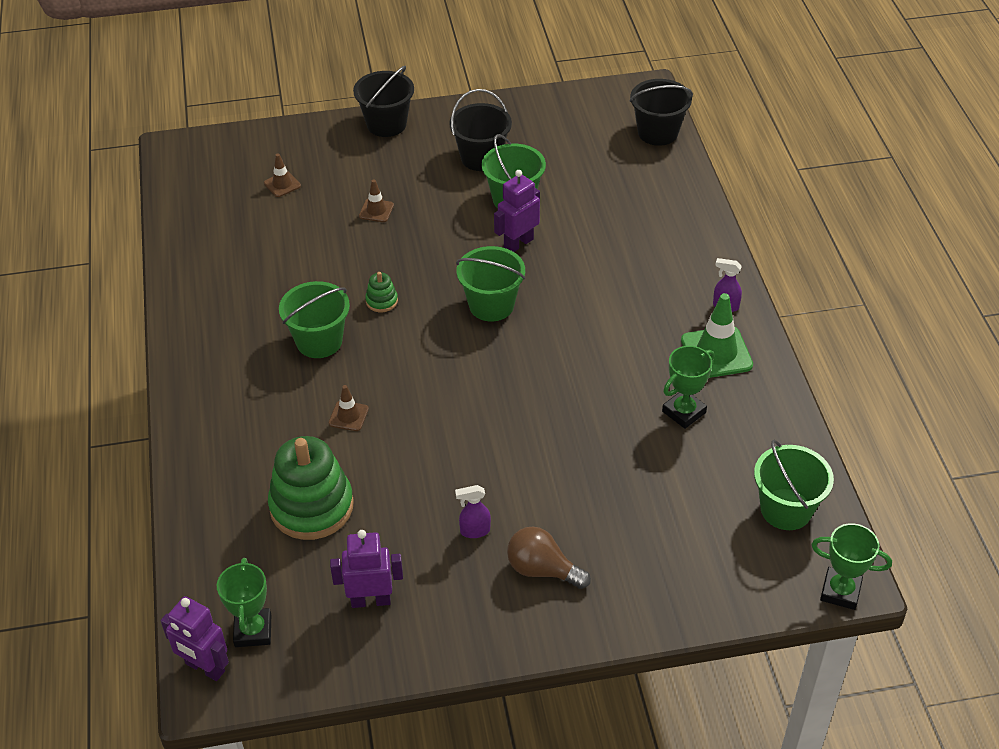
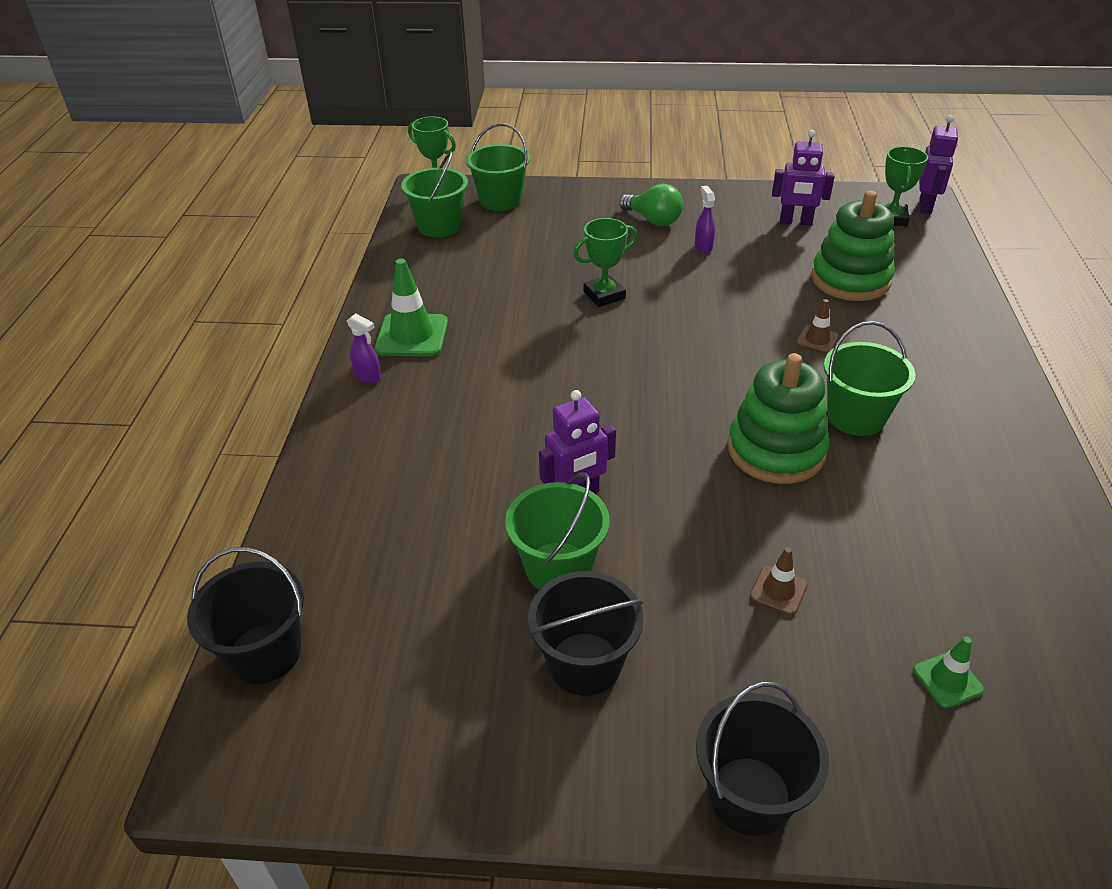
camera: 165 degrees left, 5 degrees down
(204, 668) = (925, 206): purple robot -> purple robot turned 60 degrees clockwise
(282, 184) = (947, 680): brown traffic cone -> green traffic cone
(381, 301) = (776, 450): green stacking toy -> green stacking toy, size x2.30
(474, 531) = (703, 247): purple spray bottle -> purple spray bottle turned 105 degrees counterclockwise
(491, 305) = (637, 422): green bucket -> green bucket (500, 200)
(542, 569) = (653, 220): brown light bulb -> green light bulb
(684, 412) = (478, 295): green trophy -> green trophy (604, 295)

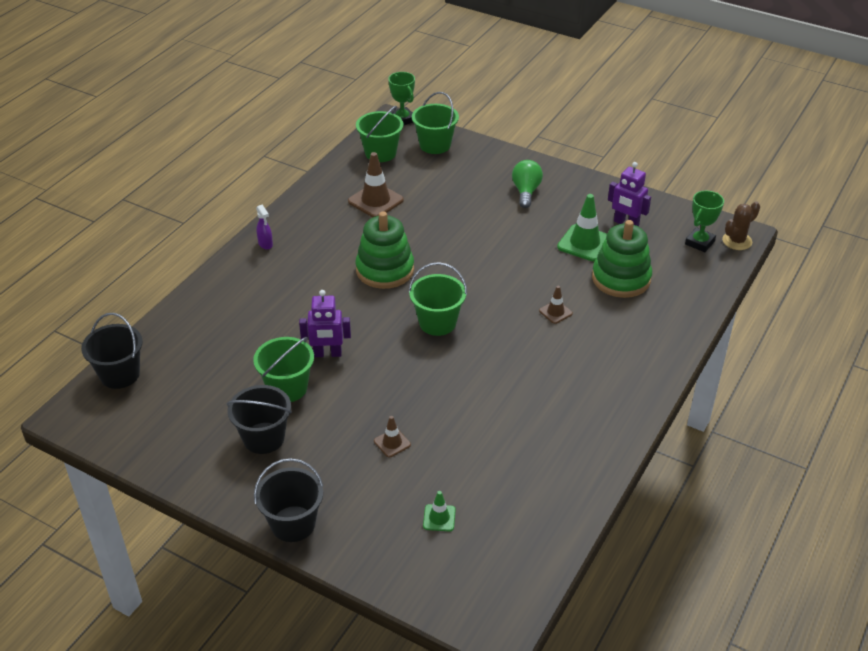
camera: 25 degrees right, 0 degrees up
(412, 336) = (308, 226): green traffic cone -> green traffic cone (584, 243)
(478, 280) = (375, 201): none -> brown traffic cone
(604, 295) = (446, 237): green trophy -> none
(653, 220) = (526, 191): green light bulb -> green light bulb turned 150 degrees counterclockwise
(703, 247) = (542, 222): purple spray bottle -> none
(776, 450) = (462, 370): green stacking toy -> green stacking toy (385, 270)
(856, 416) = (531, 368): green bucket -> green bucket (437, 323)
(925, 206) = (737, 241): purple robot -> brown cactus

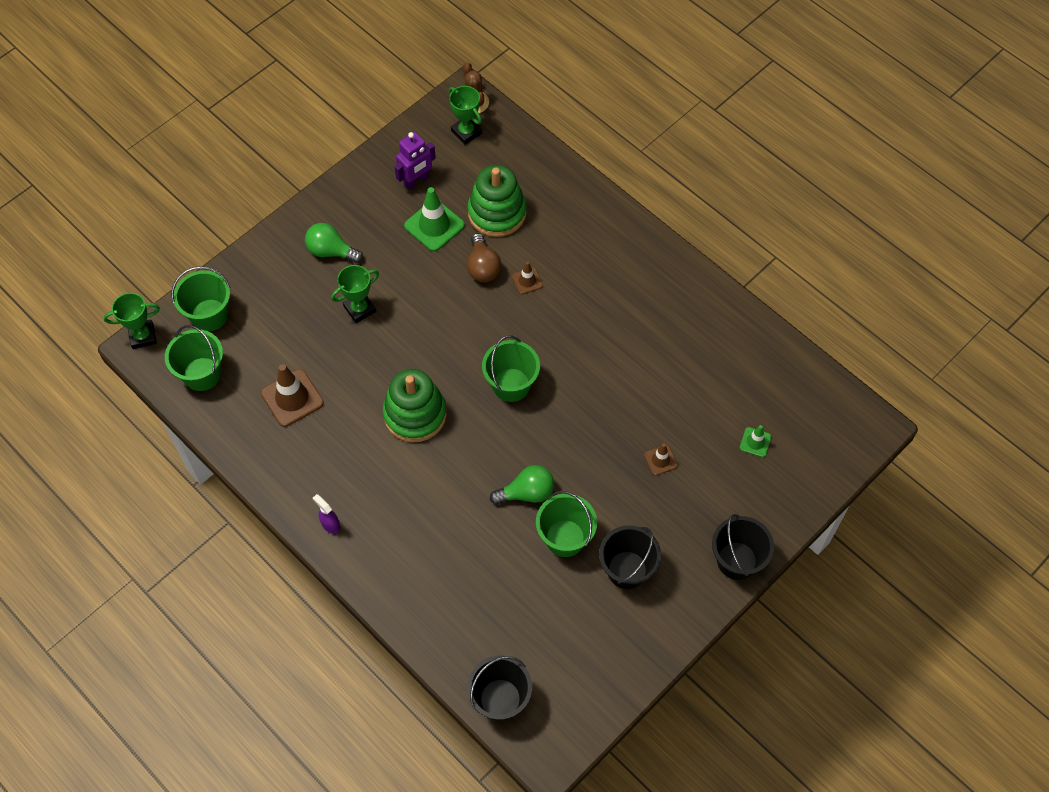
camera: 75 degrees left, 20 degrees up
(265, 244) = (330, 524): purple spray bottle -> purple spray bottle turned 120 degrees counterclockwise
(327, 354) = (527, 493): purple robot -> green light bulb
(476, 218) = (359, 309): none -> green trophy
(556, 281) = (483, 267): none -> brown light bulb

